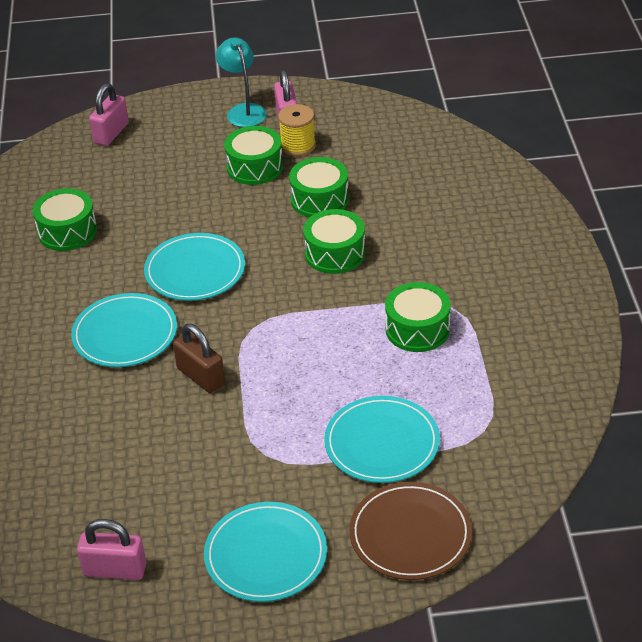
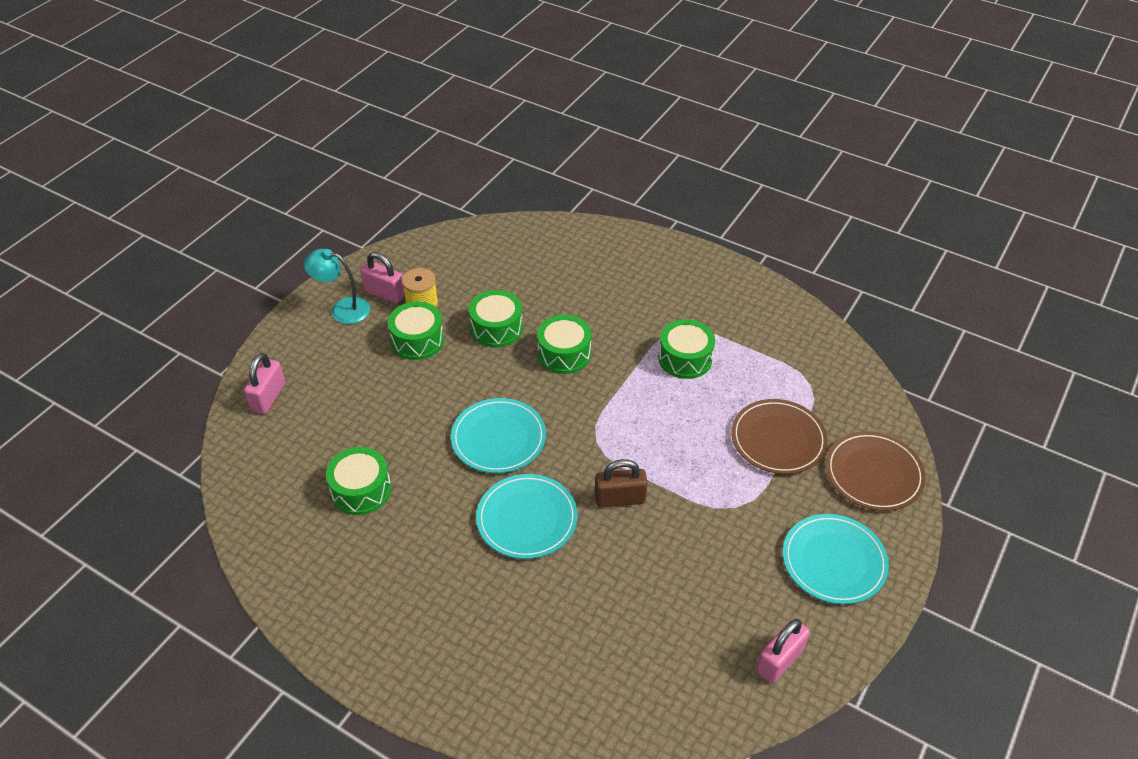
camera: 55 degrees left, 5 degrees up
(111, 133) = (268, 397): pink padlock -> pink padlock turned 45 degrees clockwise
(382, 443) = (778, 439): turquoise plate -> brown plate

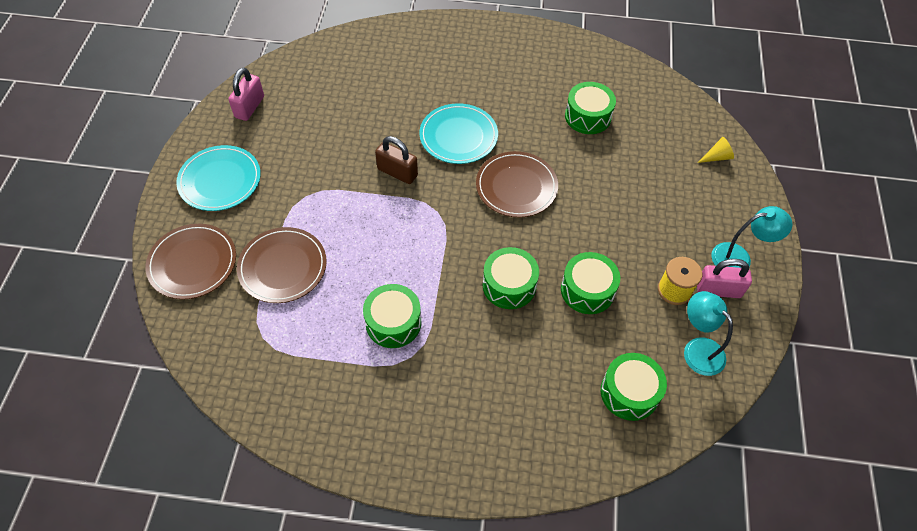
camera: 155 degrees right, 10 degrees up
(268, 397) = (717, 157): pink padlock -> yellow cone
(417, 340) = (647, 250): green drum -> green drum (629, 392)
(441, 263) = (697, 349): none -> turquoise lamp
(498, 438) = (516, 186): turquoise plate -> brown plate
(620, 499) = (397, 172): brown padlock -> brown padlock turned 60 degrees clockwise

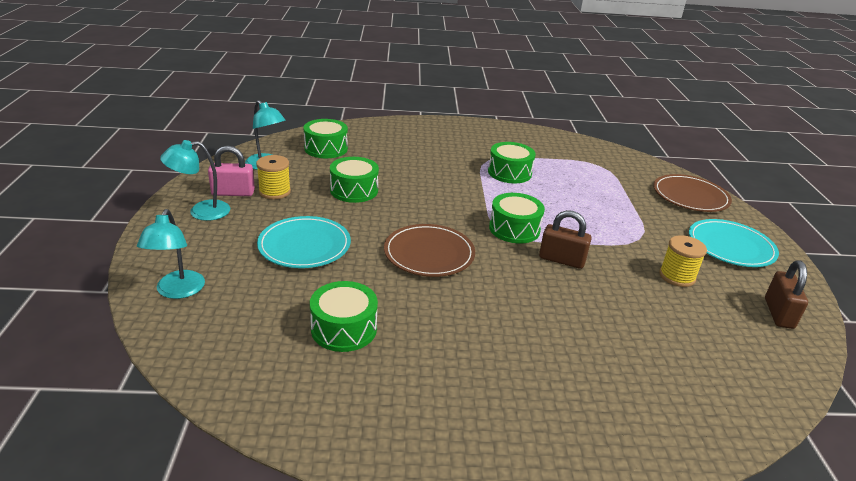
camera: 170 degrees right, 25 degrees down
(250, 107) = (778, 313): pink padlock -> brown padlock
(283, 267) = (617, 196): brown plate -> none
(304, 148) = (677, 276): none -> yellow spool
(458, 136) = (510, 296): turquoise plate -> turquoise plate (304, 245)
(509, 285) = (423, 191): green drum -> green drum (514, 229)
(717, 157) = (177, 291): yellow cone -> turquoise lamp

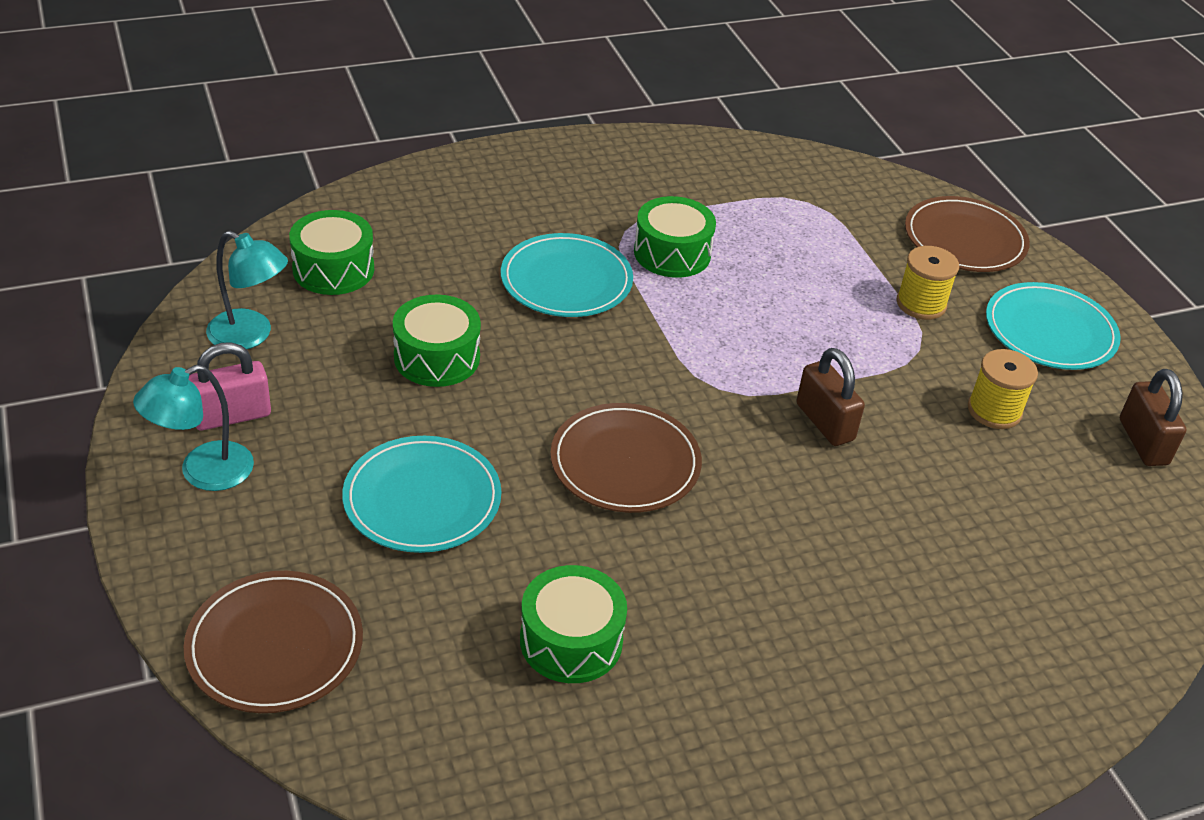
camera: 20 degrees left, 10 degrees up
(177, 291) = (275, 646): turquoise lamp -> brown plate
(274, 192) = (303, 395): yellow spool -> yellow spool (921, 304)
(444, 173) = (566, 280): none -> turquoise plate
(514, 229) = (731, 377): green drum -> none
(561, 260) = (825, 422): brown padlock -> brown padlock turned 60 degrees clockwise

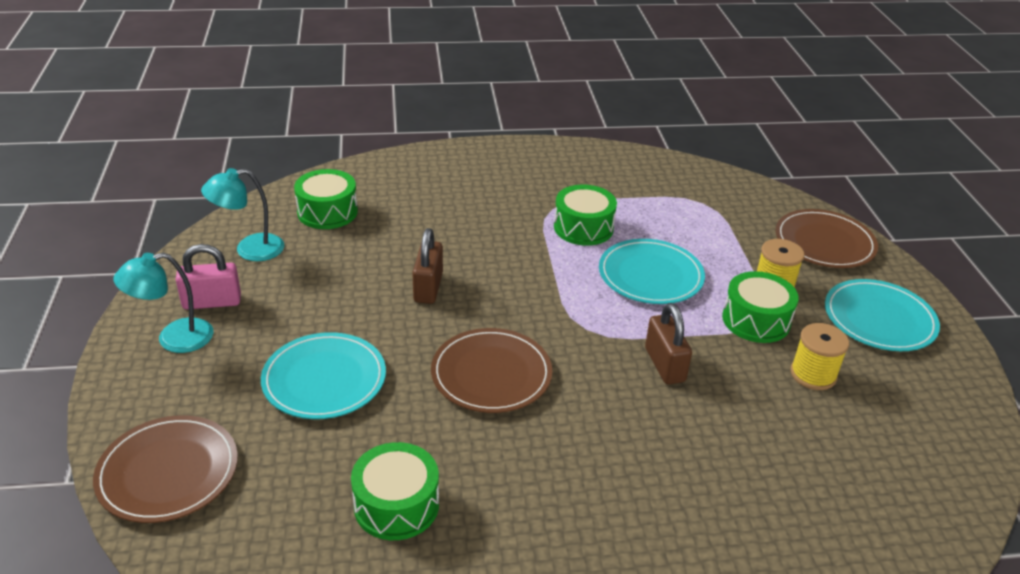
camera: 15 degrees right, 5 degrees down
(250, 336) = (249, 249): turquoise lamp -> turquoise lamp turned 120 degrees clockwise
(437, 357) = (377, 280): green drum -> green drum (756, 320)
(566, 280) = (495, 238): turquoise plate -> turquoise plate (650, 275)
(1143, 442) = (941, 417): brown padlock -> brown padlock (428, 287)

